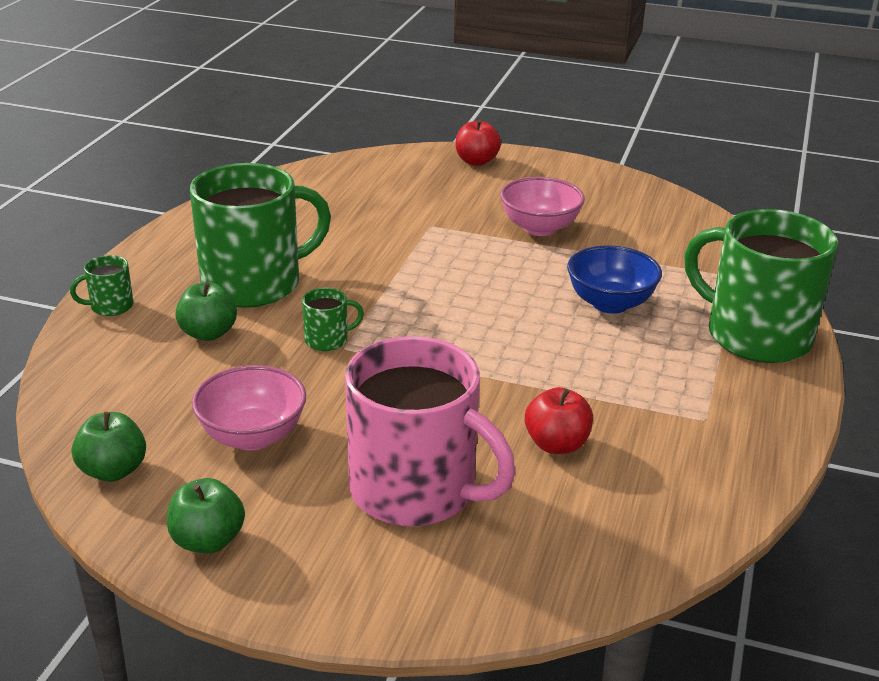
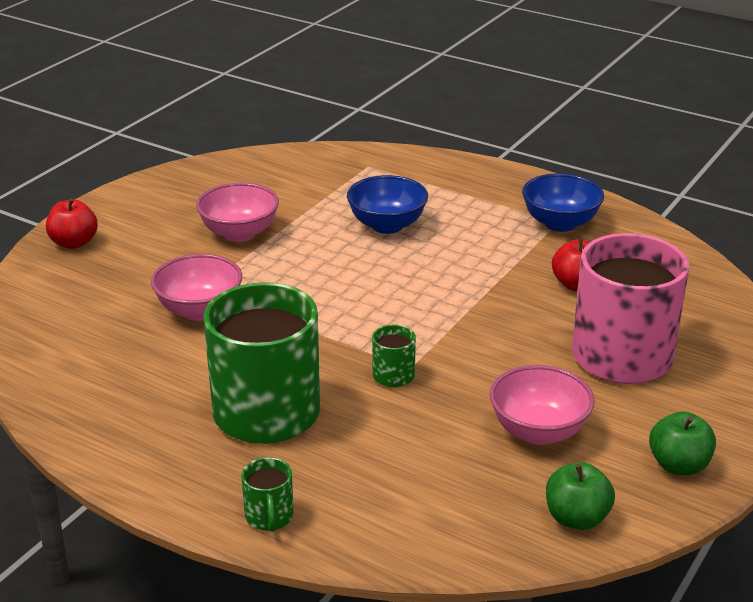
camera: 75 degrees left, 0 degrees up
(208, 333) = (354, 447): green apple -> none
(396, 231) = (199, 310): none -> pink bowl
(700, 422) = (560, 223): none -> blue bowl
(756, 335) = (456, 178): green mug -> none

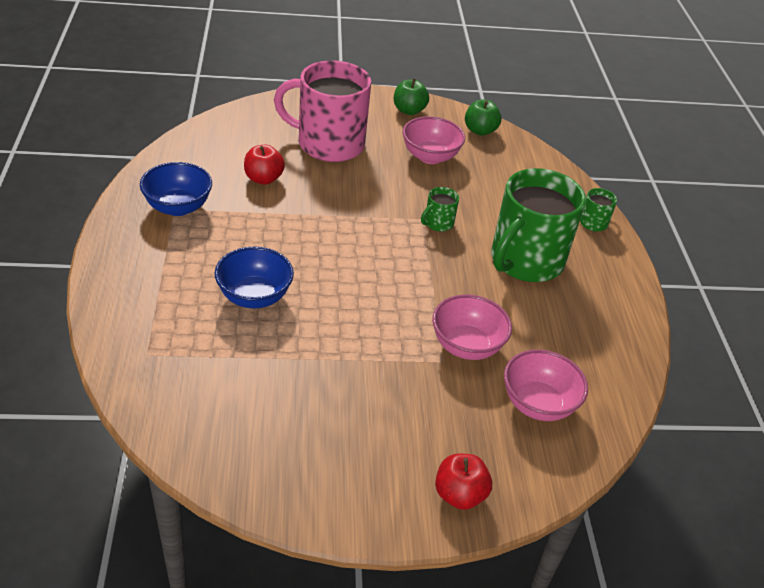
camera: 130 degrees left, 10 degrees up
(239, 233) = (342, 382): pink bowl -> pink bowl (538, 404)

